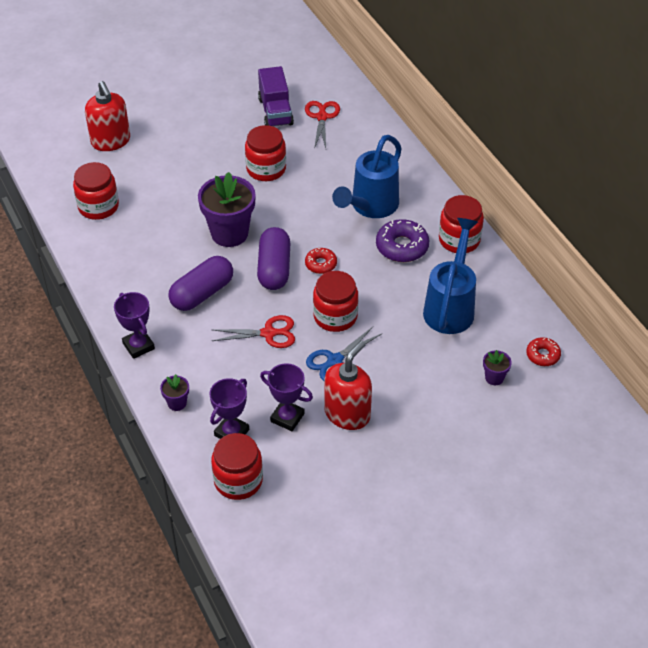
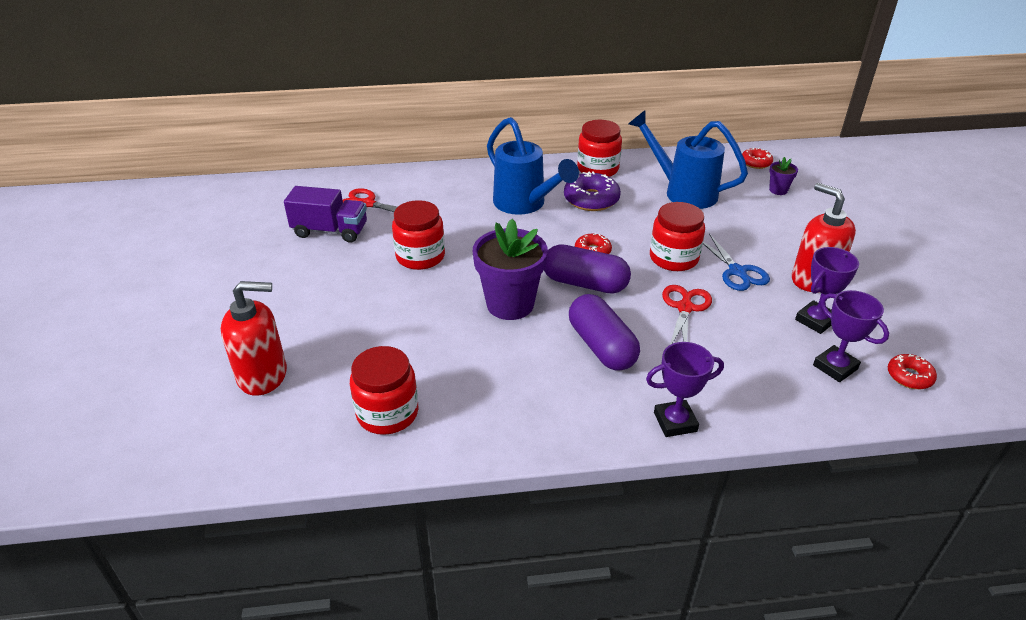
camera: 70 degrees left, 10 degrees down
(177, 403) = (782, 404): purple flower pot -> none
(238, 480) = (909, 376): red jar -> red donut

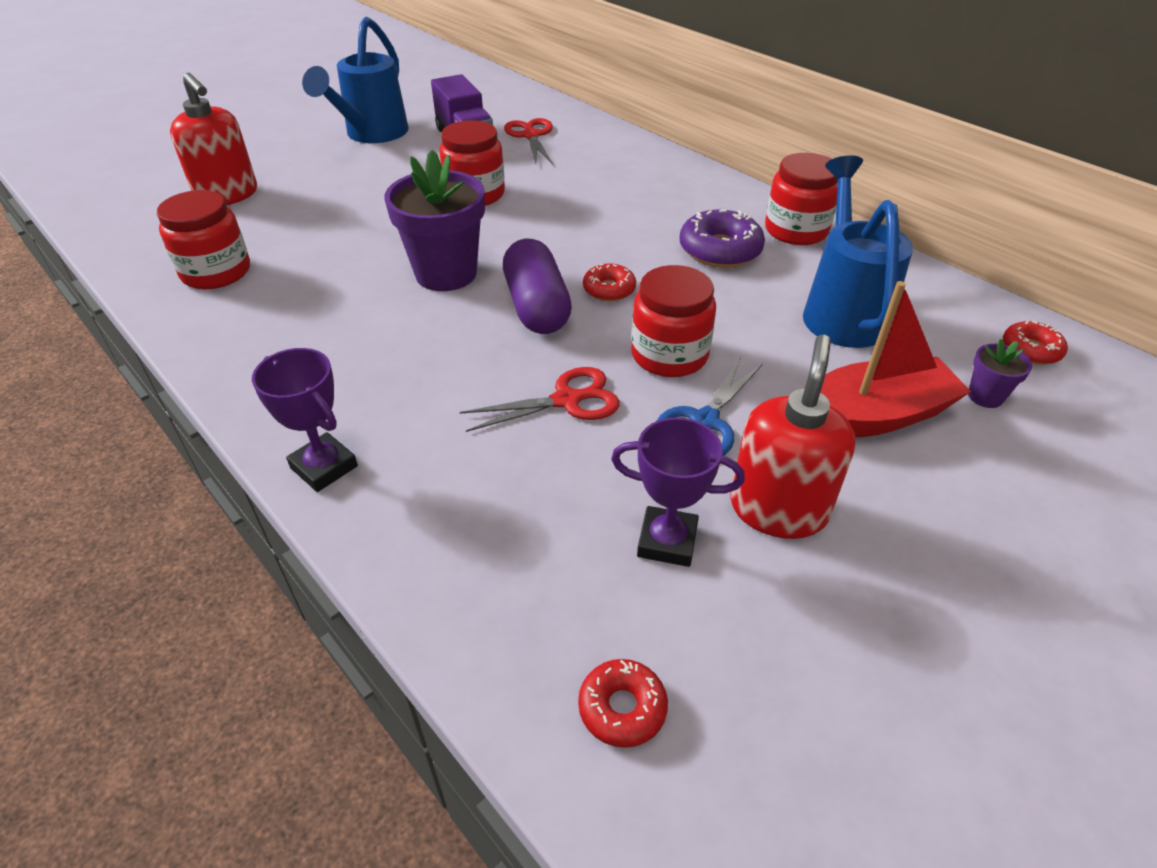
camera: 55 degrees right, 5 degrees up
(525, 205) = (647, 214): blue watering can -> blue watering can (371, 135)
(601, 346) = (425, 361): purple capsule -> none
(769, 224) = (872, 416): none -> red boat
(835, 367) = (566, 598): purple trophy -> none

